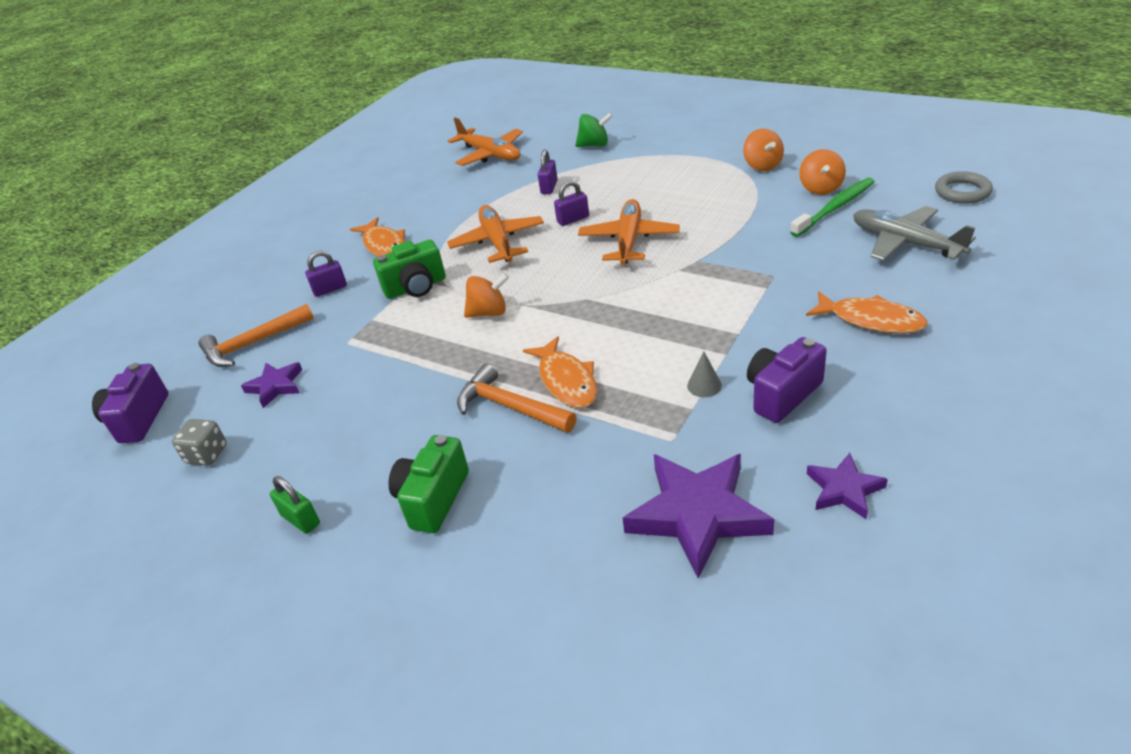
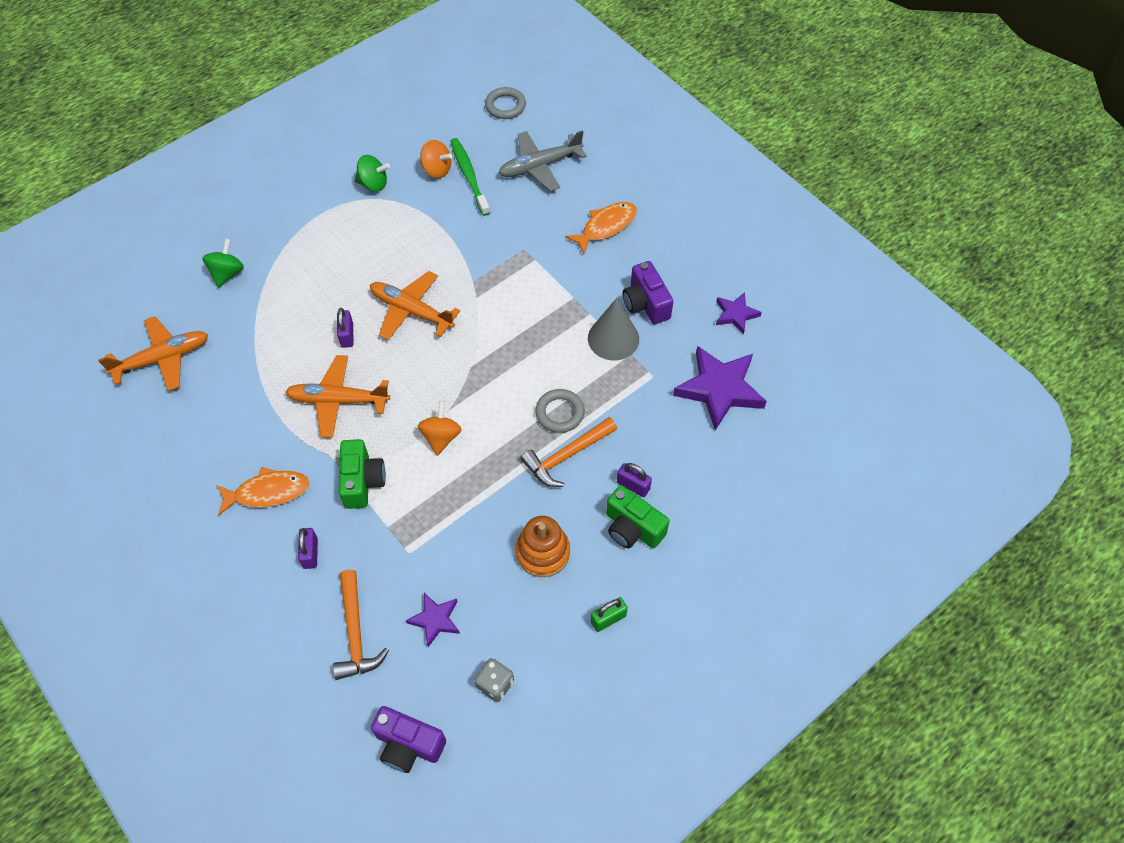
camera: 75 degrees left, 20 degrees up
(375, 433) = (543, 552): none -> orange stacking toy
(549, 187) = (275, 333): purple padlock -> purple padlock (633, 485)
(566, 381) = (560, 413): orange fish -> grey ring
(704, 385) = (613, 338): grey cone -> grey cone, size x2.12
(762, 165) = (373, 184): orange spinning top -> green spinning top

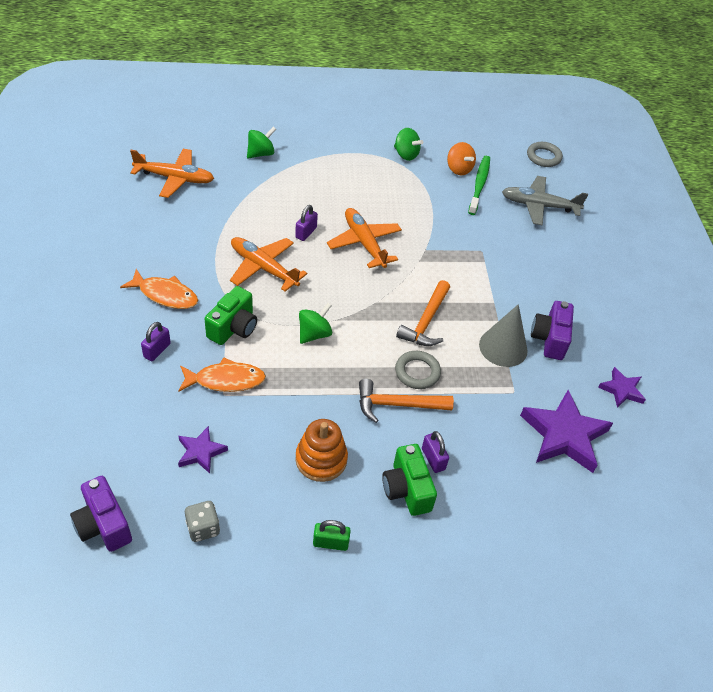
camera: 30 degrees right, 10 degrees down
(355, 633) = (138, 422): orange hammer -> orange hammer (426, 321)
(441, 437) = (314, 334): orange spinning top -> green spinning top
(606, 226) = (559, 270): orange fish -> orange fish (225, 380)

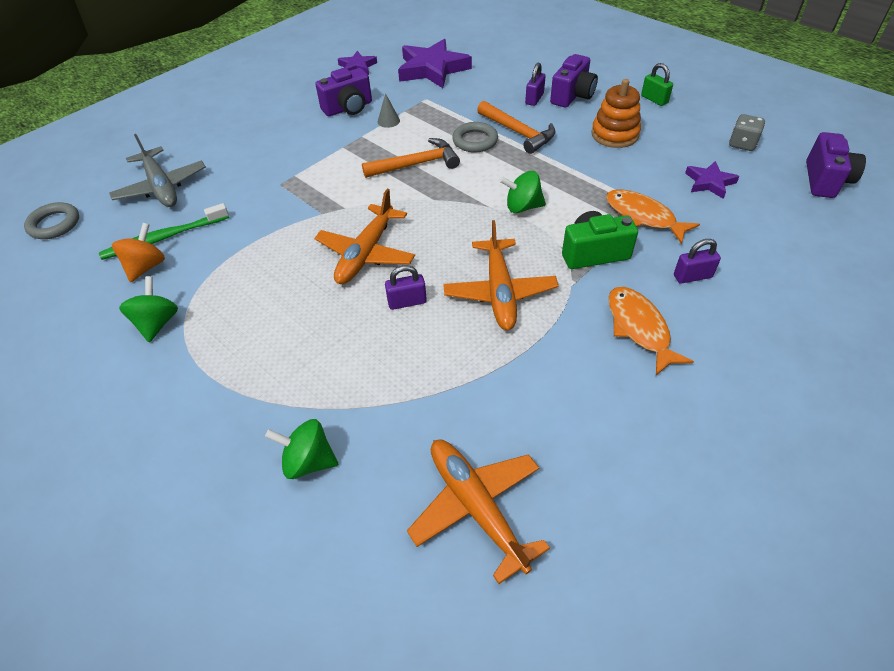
camera: 125 degrees left, 0 degrees up
(406, 489) = (572, 96): green camera -> purple camera
(503, 347) = (388, 121): grey cone -> grey cone, size x0.47

